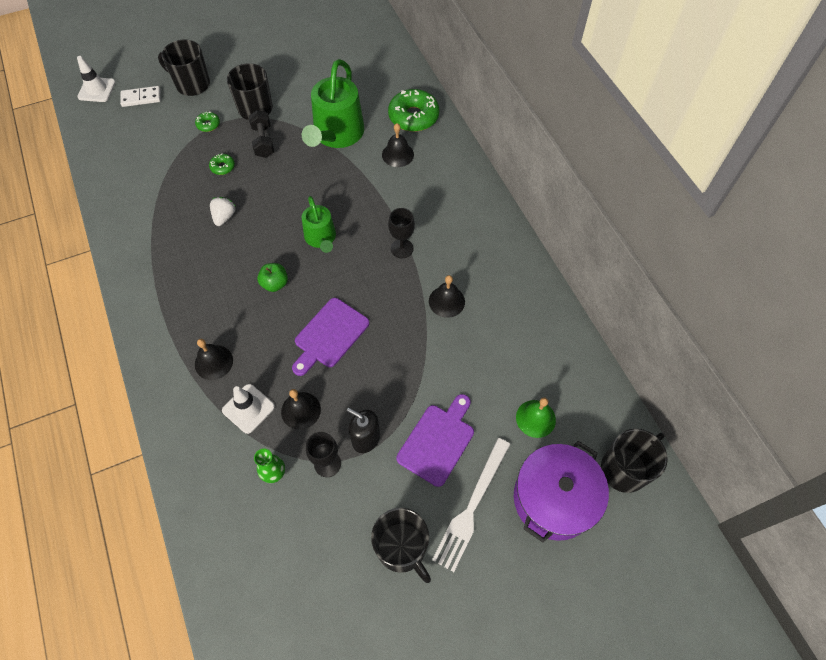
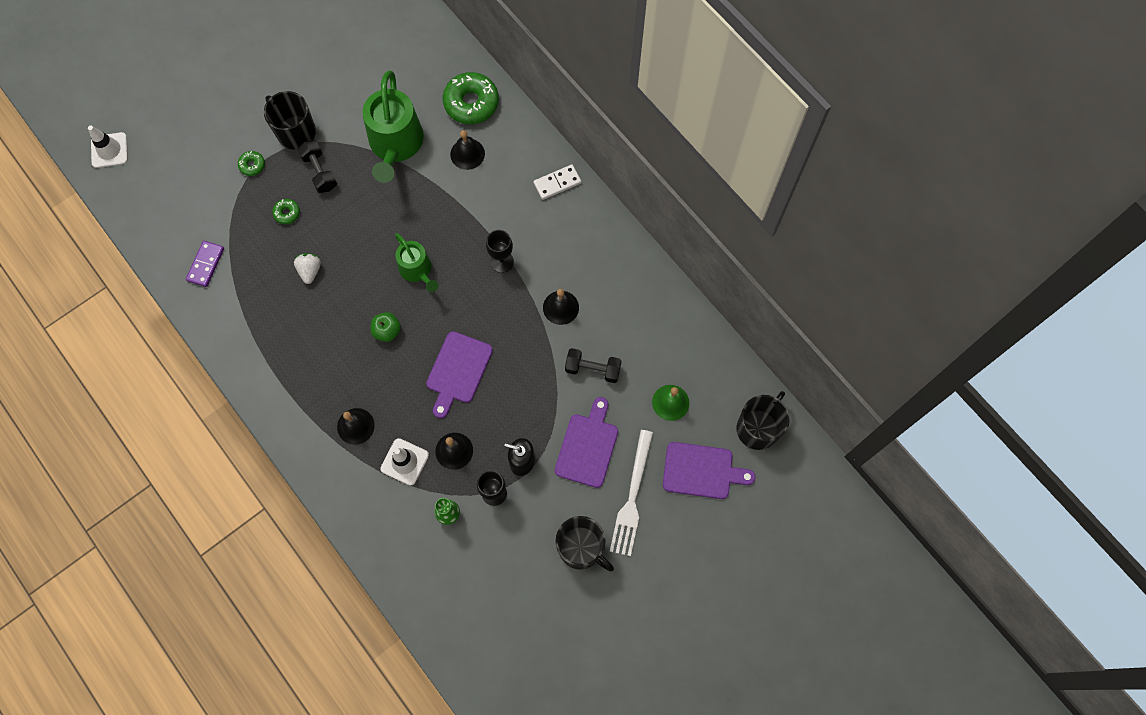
camera: 15 degrees left, 10 degrees up
(136, 192) = (206, 264): none -> purple domino
(141, 98) = (164, 149): white domino -> white domino (557, 183)
(192, 84) = (214, 118): black mug -> none
(463, 366) = (592, 369): none -> black dumbbell
(554, 498) = (702, 471): purple pot -> purple cutting board

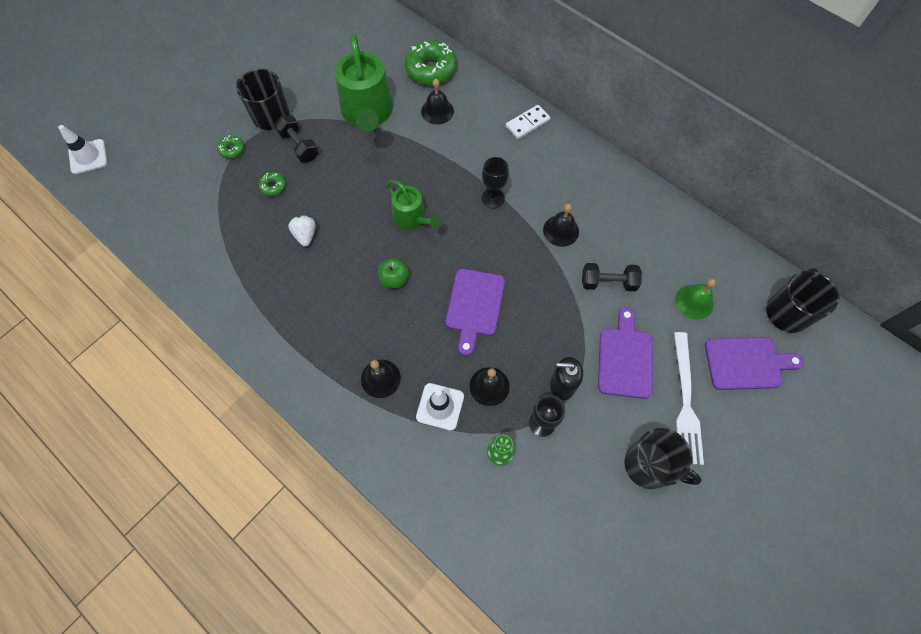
camera: 10 degrees left, 5 degrees down
(206, 264) = (198, 245): purple domino -> none

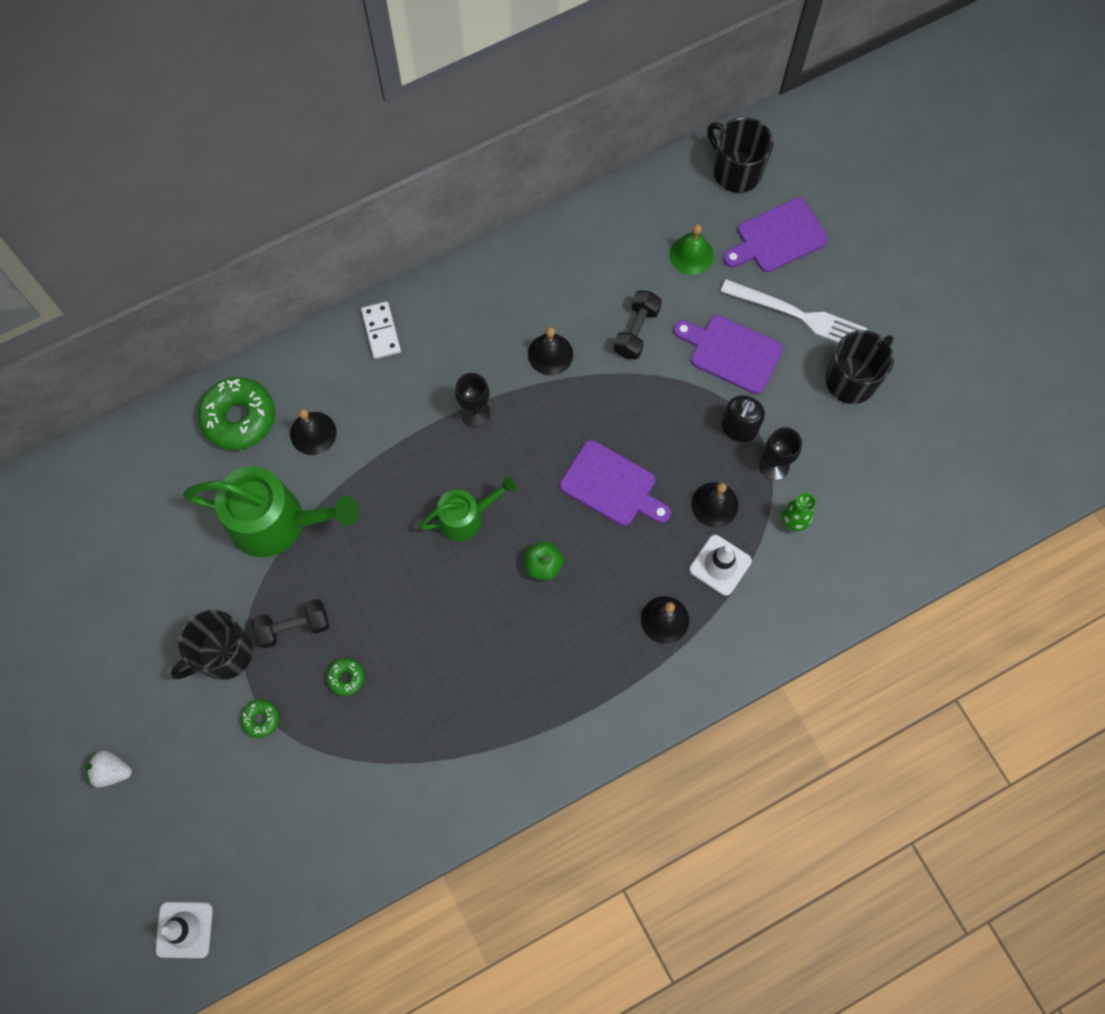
camera: 70 degrees left, 5 degrees up
(305, 235) = (438, 655): white strawberry -> white strawberry (111, 771)
(747, 363) = (777, 237): purple cutting board -> purple cutting board turned 135 degrees counterclockwise

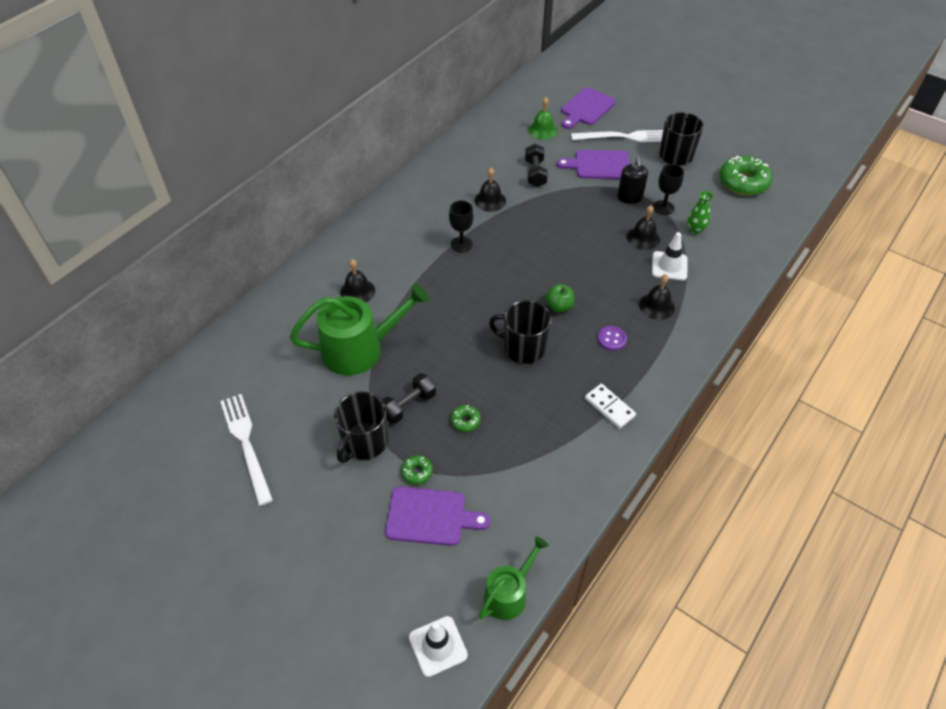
camera: 25 degrees left, 20 degrees down
(98, 597) = (246, 444): none -> white fork
(111, 771) = (316, 556): white strawberry -> none
(239, 418) = (299, 301): green donut -> green donut (743, 182)
(381, 331) = (372, 224): white domino -> white domino (609, 407)
(465, 517) = (490, 300): green watering can -> green watering can (509, 594)
(579, 643) = (611, 339): none -> purple button
(612, 486) = (574, 250): purple cutting board -> purple cutting board (430, 516)
(736, 171) = (541, 88): black mug -> black mug (523, 348)

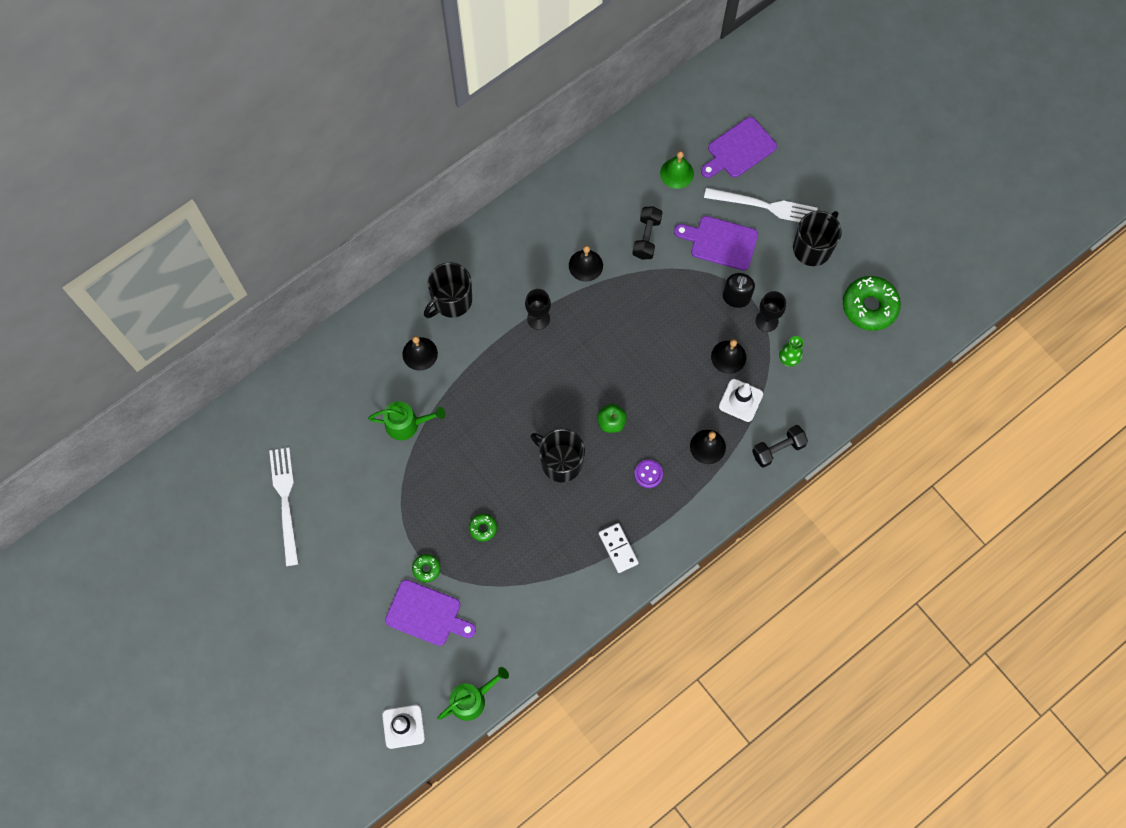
camera: 15 degrees right, 20 degrees up
(359, 349) = (406, 424): green watering can -> green watering can, size x0.58
(364, 442) = (388, 526): black mug -> black mug (451, 301)
(408, 405) = (436, 498): black dumbbell -> black dumbbell (778, 449)

